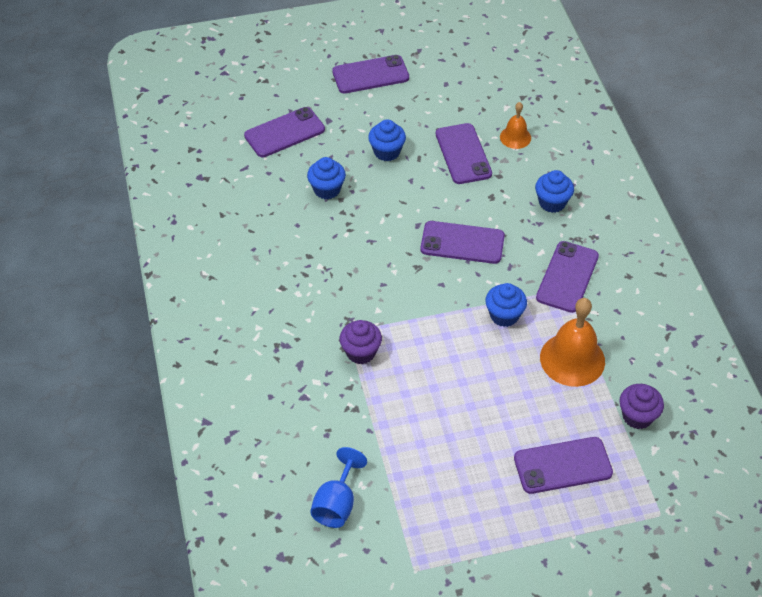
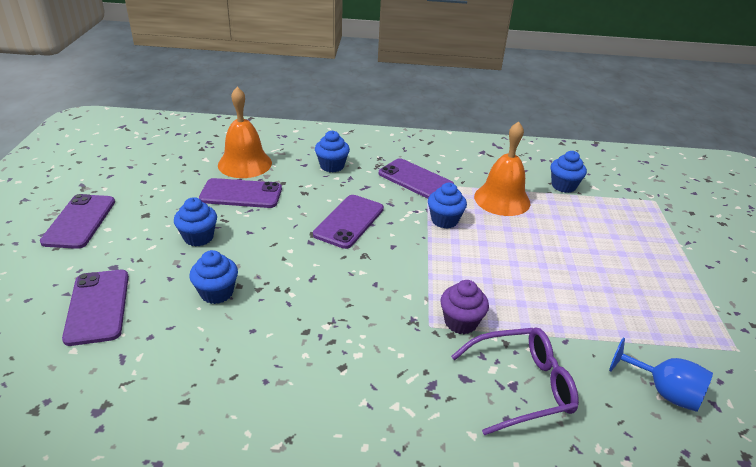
camera: 75 degrees left, 15 degrees down
(306, 403) = (523, 385): none -> purple glasses
(515, 137) = (245, 164): orange bell -> orange bell, size x1.80
(562, 465) = (610, 232): purple phone -> none
(637, 416) = (563, 186): purple cupcake -> blue cupcake

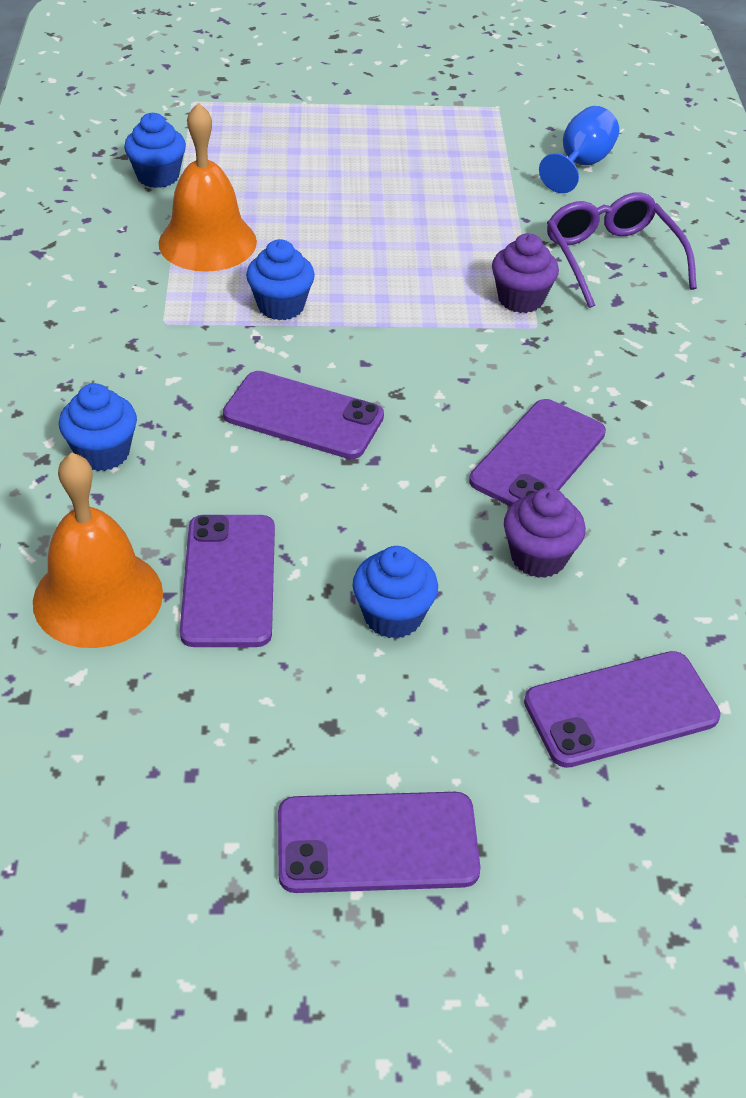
camera: 95 degrees left, 10 degrees up
(217, 293) = (538, 557): blue cupcake -> purple cupcake
(415, 180) = (150, 337): purple phone -> purple phone (537, 457)

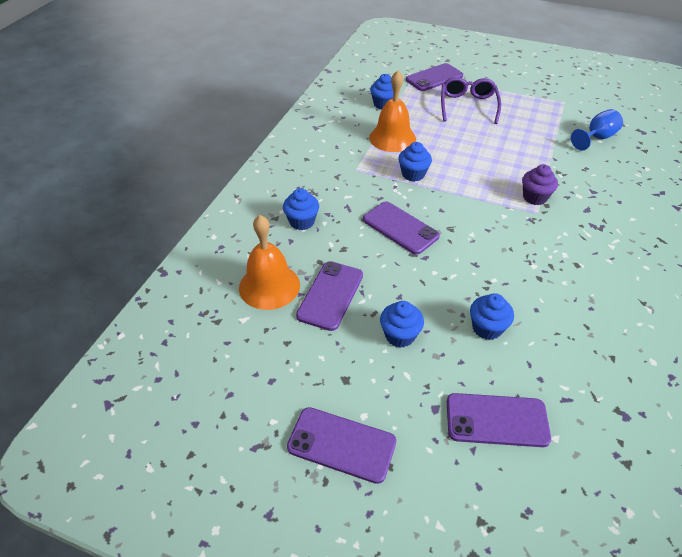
camera: 25 degrees right, 0 degrees up
(537, 457) = (509, 277): purple phone -> purple phone (434, 78)
(538, 557) = (487, 328): purple cupcake -> blue cupcake
(611, 257) = (593, 187): purple glasses -> purple glasses (468, 105)

